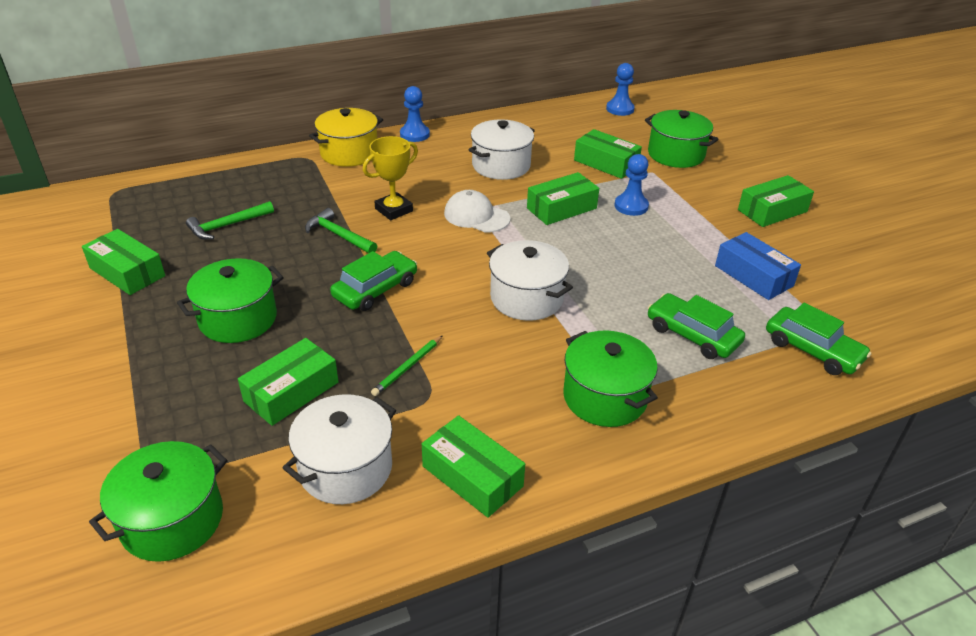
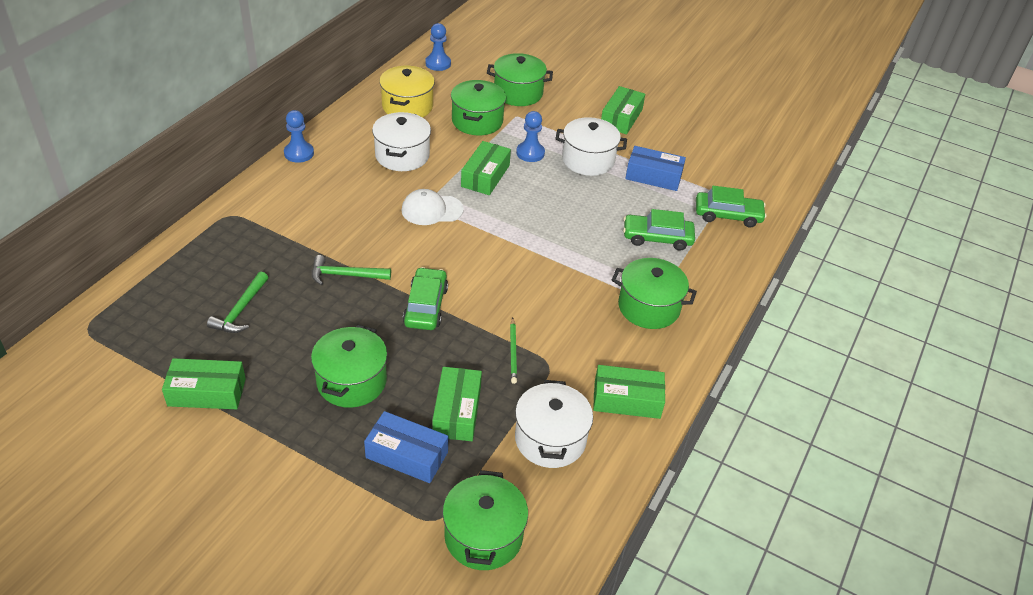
camera: 40 degrees left, 5 degrees up
(203, 404) = (407, 455): none -> blue box
(349, 153) = (263, 195): yellow pot -> yellow pot (407, 106)
(394, 210) = (363, 233): yellow trophy -> none
(526, 298) = (535, 261): white pot -> white pot (588, 160)
(606, 163) = (477, 121): green box -> green pot

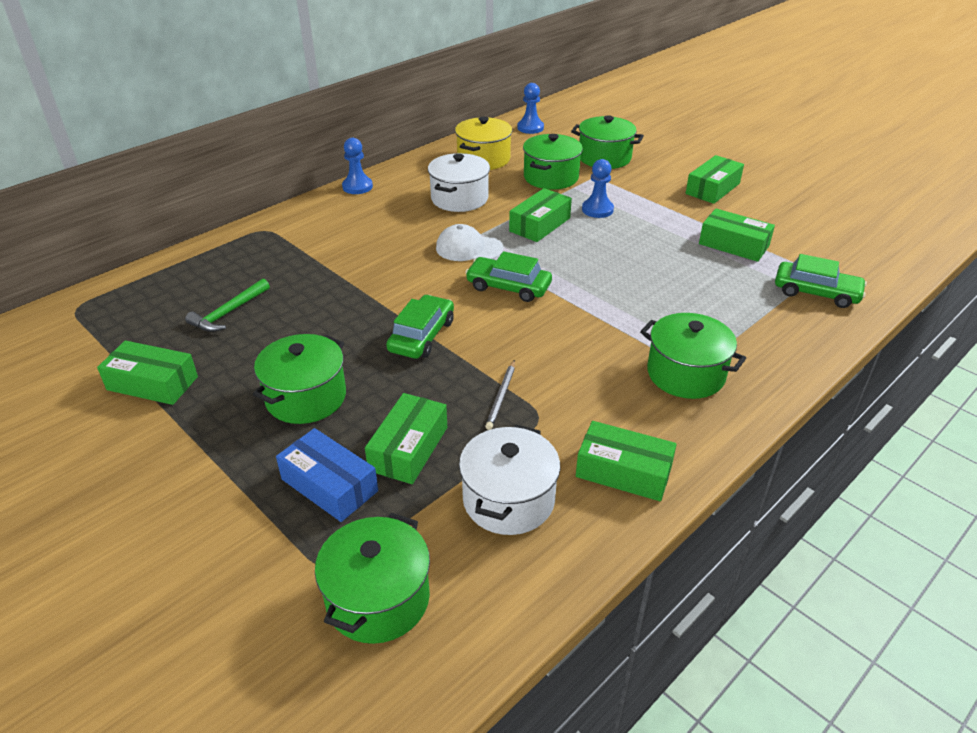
camera: 20 degrees right, 5 degrees down
(345, 275) = (350, 295): green hammer -> none
(513, 352) = (501, 396): green pencil -> grey pencil
(588, 160) = (661, 222): white pot -> none
(653, 176) = (734, 245): blue box -> green box
(657, 238) = (719, 304): green car -> green car (508, 287)

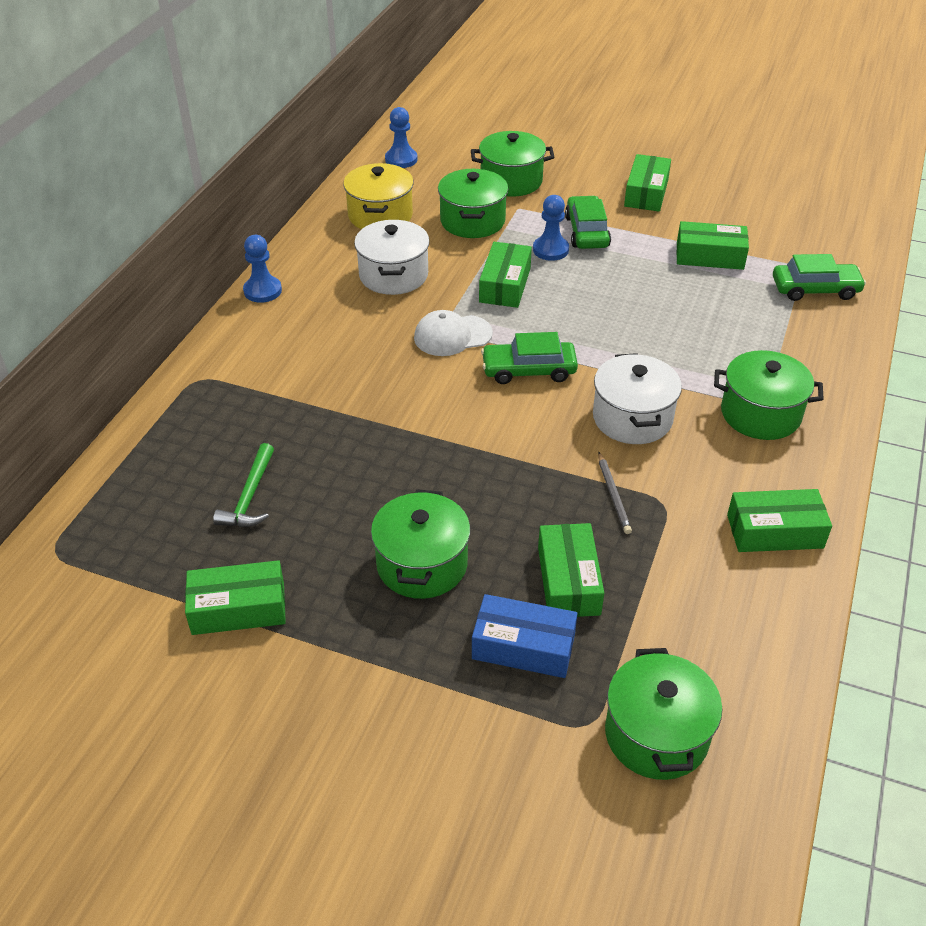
camera: 25 degrees left, 5 degrees up
(422, 336) = (484, 455): green car -> green car (587, 232)
(508, 500) = (697, 596): white pot -> white pot (632, 418)

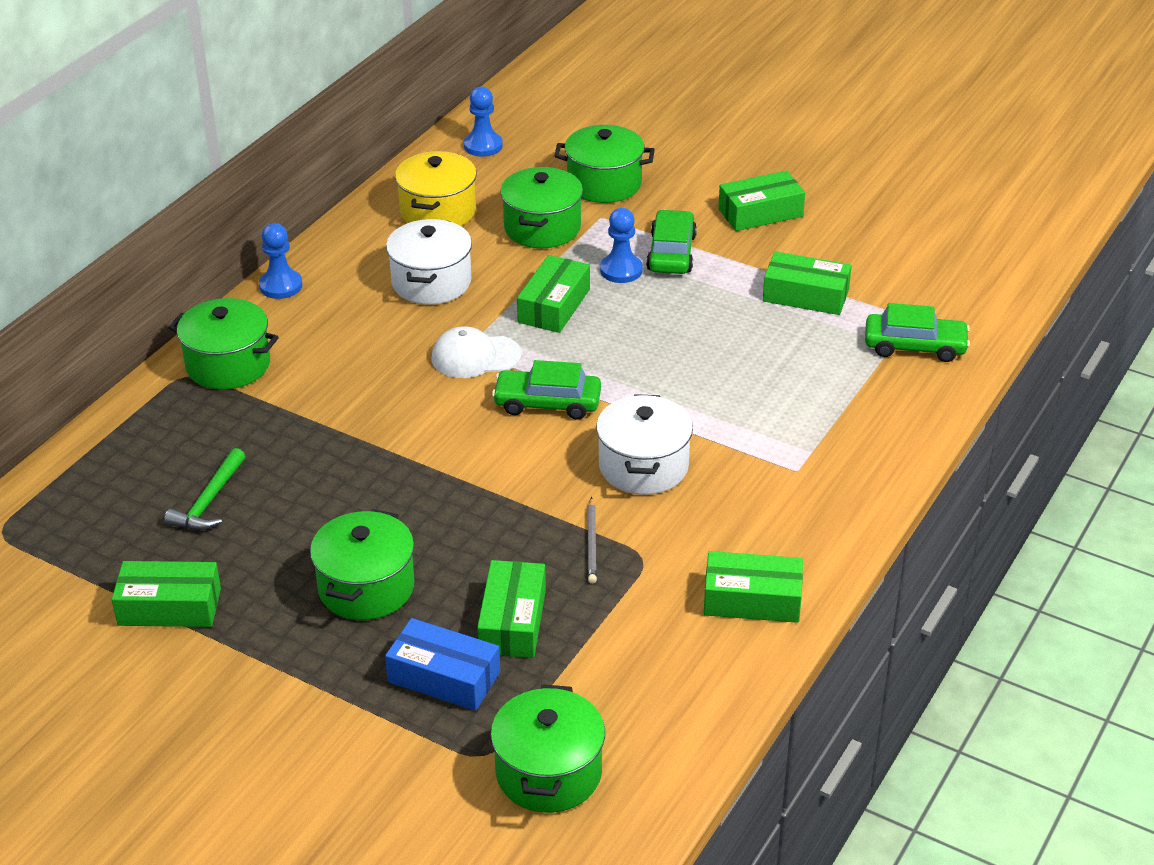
camera: 10 degrees right, 5 degrees down
(646, 193) = (760, 213): green box -> green box turned 45 degrees clockwise
(760, 414) = (789, 477): green pot -> green pot (228, 365)

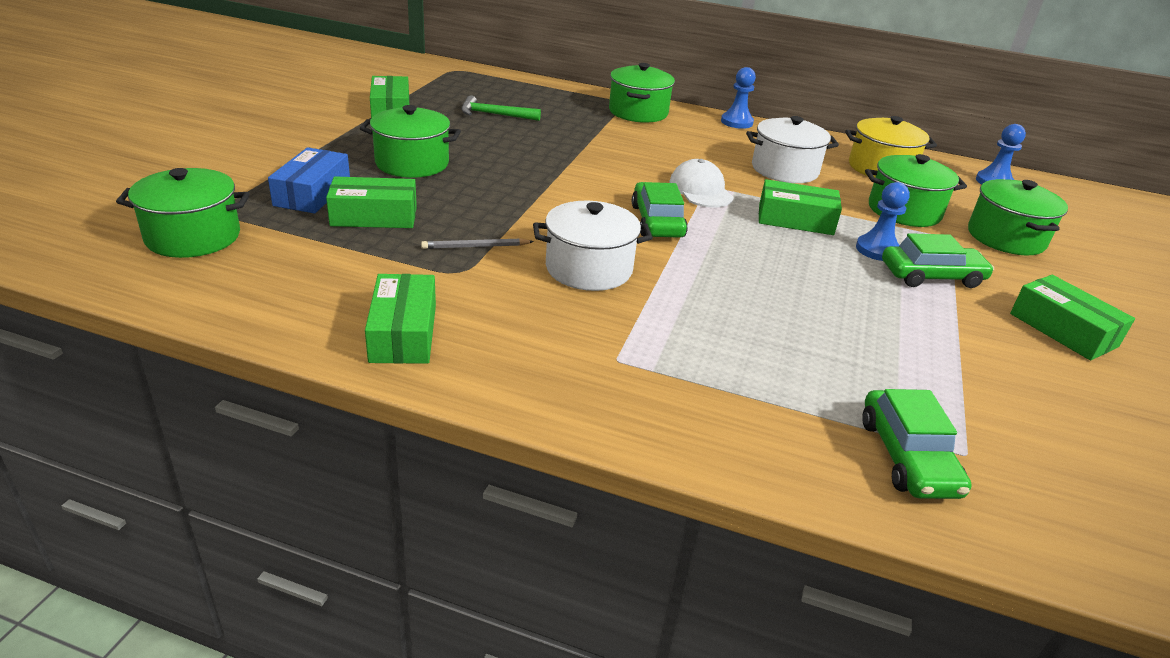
camera: 75 degrees right, 5 degrees down
(805, 295) = (937, 364): green box -> none

